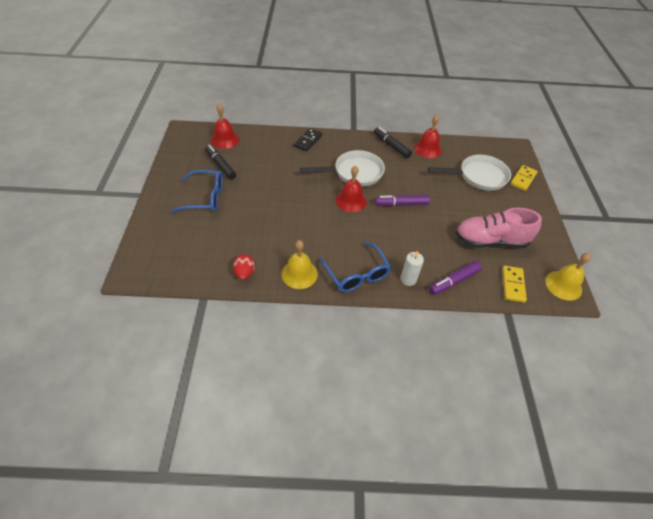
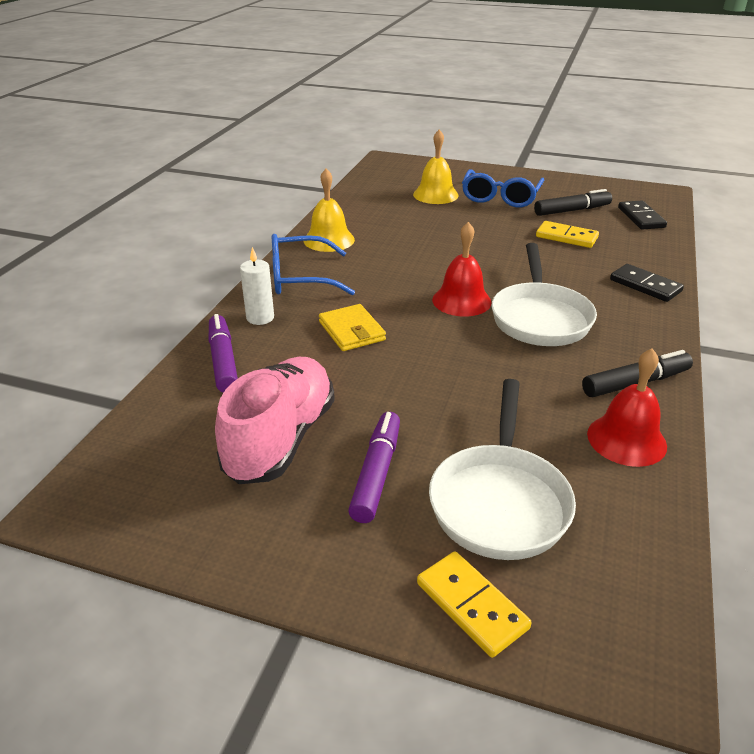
camera: 110 degrees right, 15 degrees down
(225, 139) = (641, 217): red bell -> black domino
(244, 273) = (352, 209): red egg -> none
(400, 237) = (351, 331): none -> yellow wallet
(401, 204) = (435, 351): purple marker -> purple marker (376, 473)
(513, 285) = (161, 429): yellow domino -> yellow domino (566, 237)
(563, 285) = (99, 507): yellow bell -> yellow bell (435, 195)

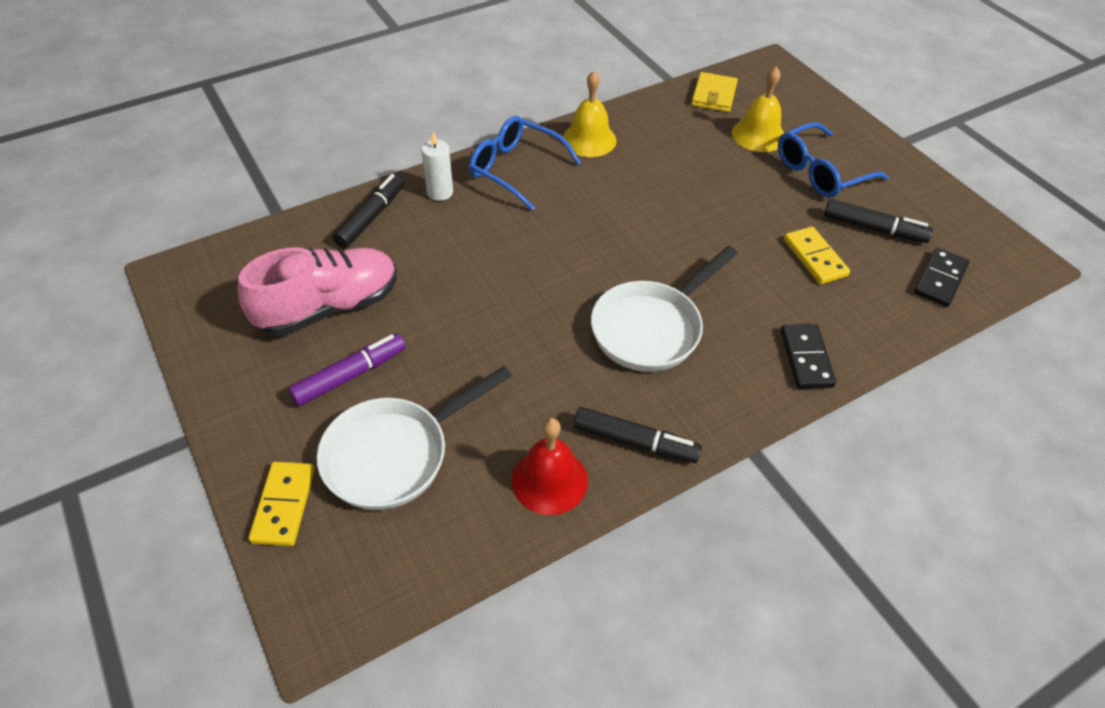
camera: 40 degrees right, 15 degrees up
(223, 361) = (371, 217): purple marker -> black marker
(351, 331) = (487, 245): yellow wallet -> yellow wallet (714, 95)
(461, 300) = (611, 269): red bell -> none

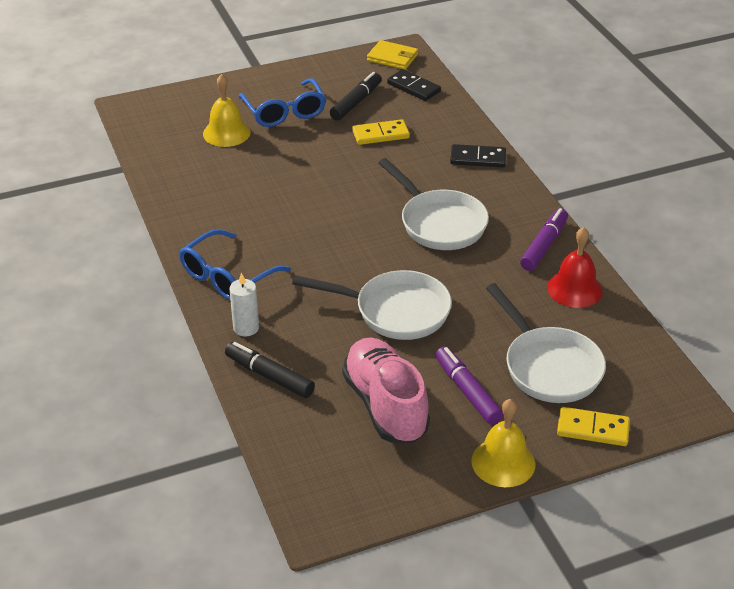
camera: 80 degrees left, 10 degrees down
(480, 301) = (395, 311): none -> white pan
(589, 139) = (199, 227): yellow bell -> yellow bell (503, 462)
(635, 442) = (544, 245): black marker -> purple marker
(714, 95) = (160, 146): yellow wallet -> yellow wallet (392, 58)

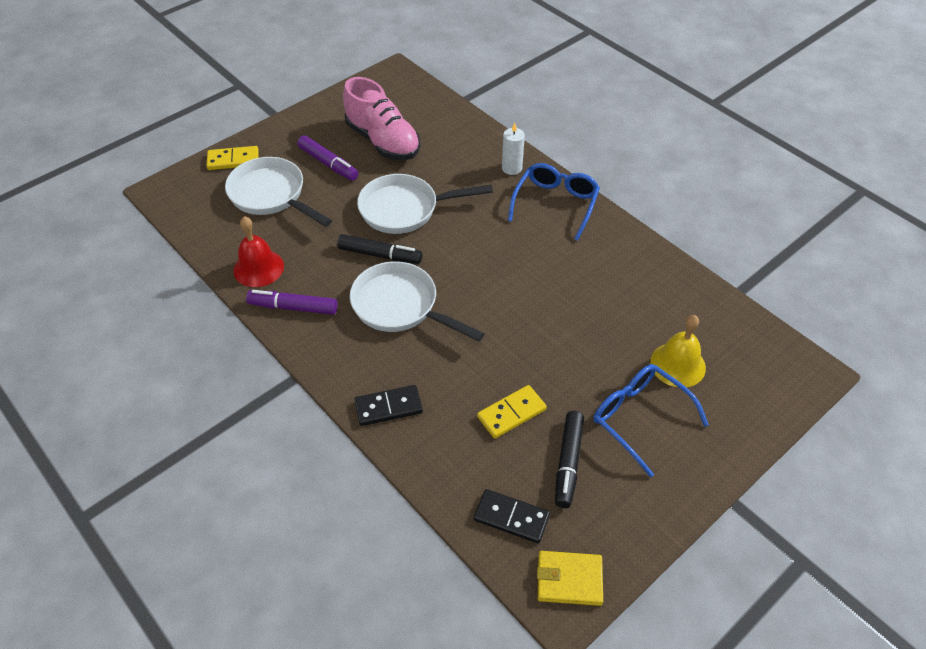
camera: 160 degrees right, 10 degrees up
(269, 376) = (473, 140): black marker -> black marker (380, 255)
(503, 462) = (292, 127): yellow bell -> none
(544, 245) = (293, 307): purple marker -> purple marker turned 90 degrees clockwise

